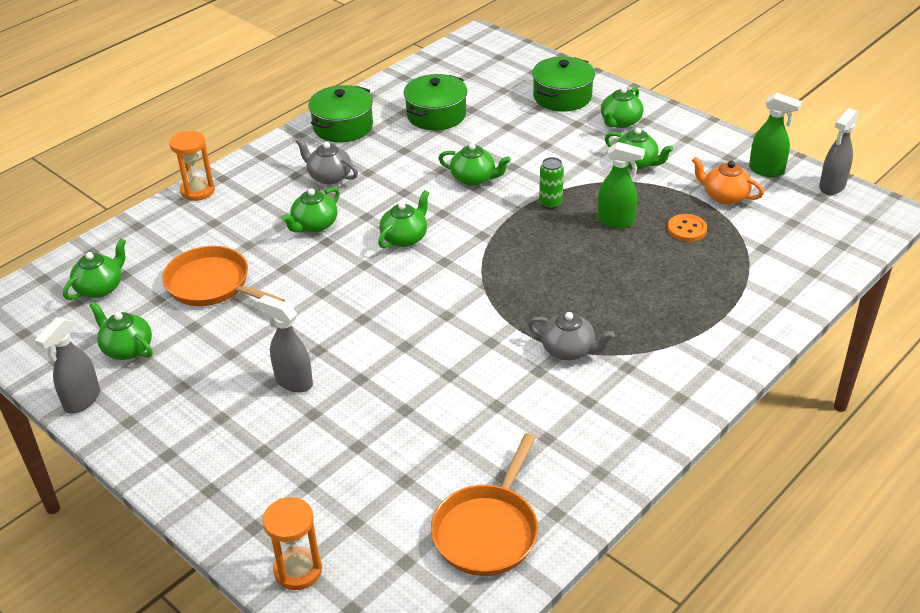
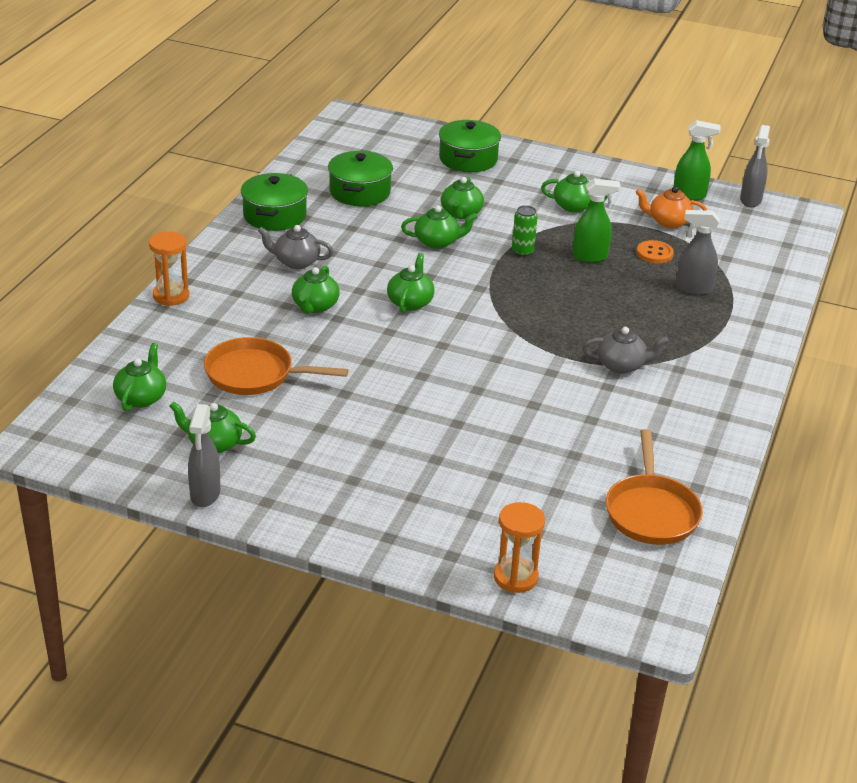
camera: 25 degrees left, 5 degrees down
(293, 382) = (398, 438): grey spray bottle -> grey spray bottle (693, 289)
(620, 122) = (536, 174): green teapot -> green teapot (461, 213)

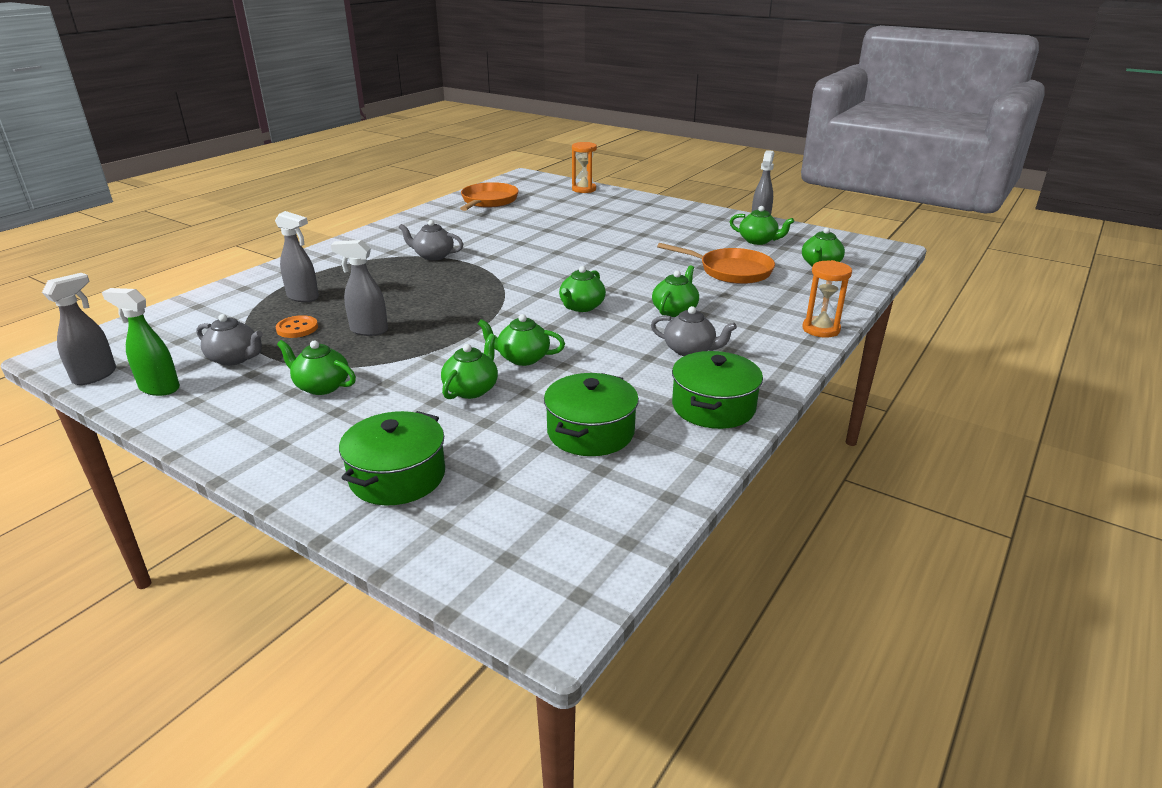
camera: 165 degrees left, 5 degrees down
(522, 252) = (435, 341): green can -> none
(590, 257) = (368, 330): green spray bottle -> grey spray bottle
(668, 222) = (235, 358): orange teapot -> grey teapot

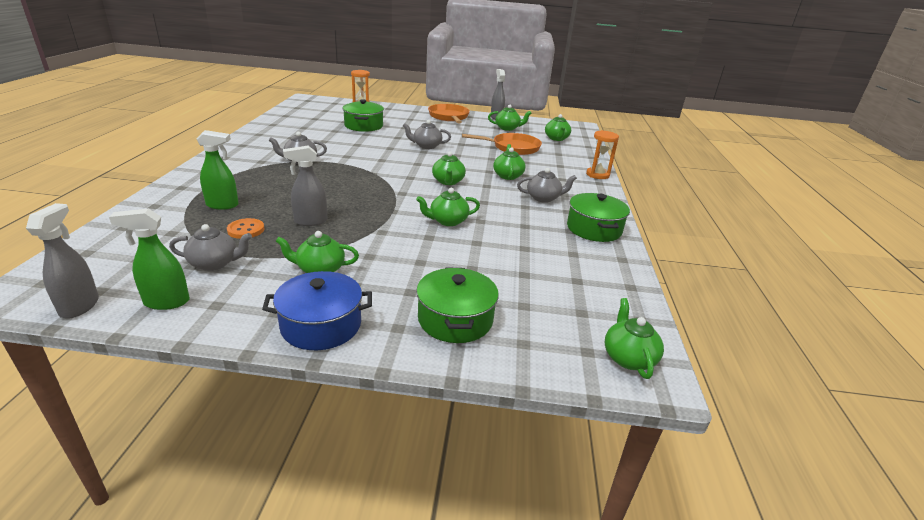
camera: 30 degrees left, 0 degrees up
(261, 445) = (321, 325): none -> blue pot
(303, 297) = (223, 205): grey spray bottle -> green spray bottle
(471, 389) = (437, 248): green teapot -> green teapot (628, 357)
(488, 201) = (299, 118): orange pan -> orange pan (449, 117)
(590, 432) = (544, 259): green pot -> green pot (363, 126)
(607, 254) = (426, 146): none -> grey teapot

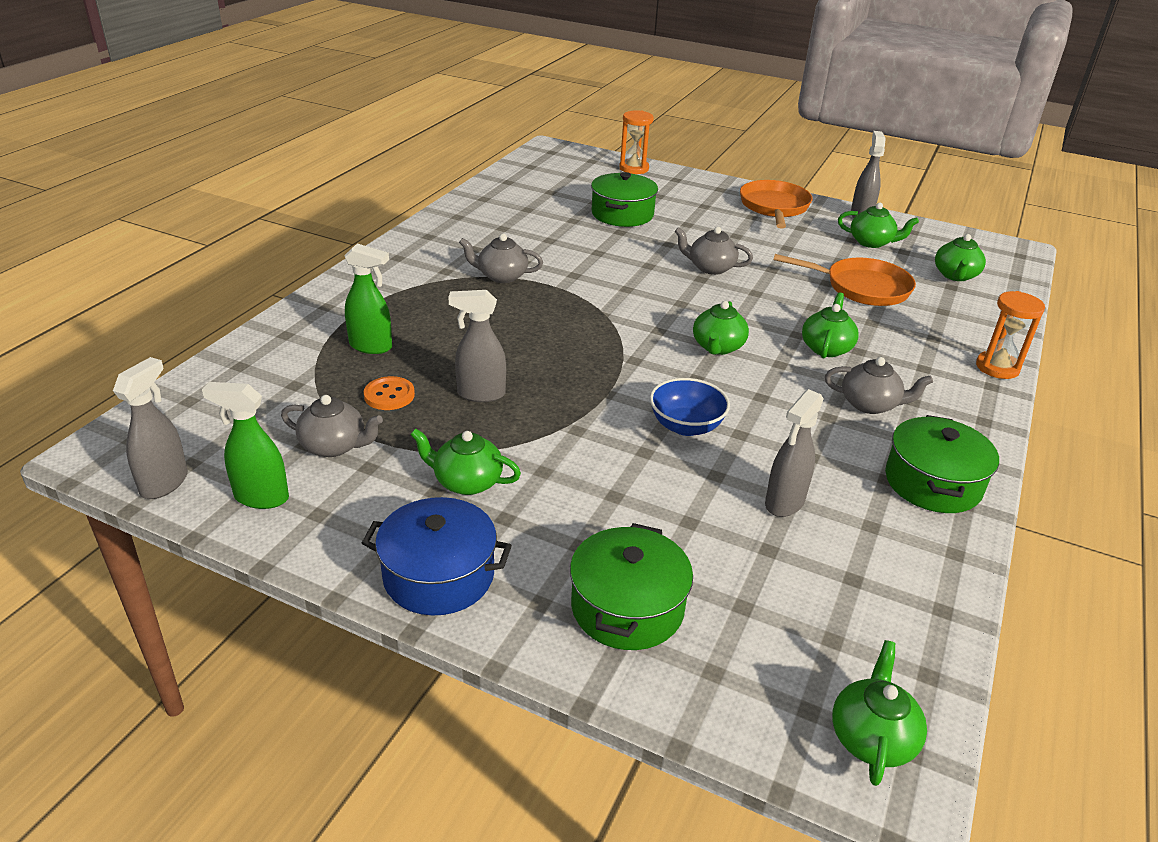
camera: 20 degrees right, 5 degrees up
(447, 221) = (686, 426): green teapot -> blue bowl
(521, 250) = (784, 503): none -> grey spray bottle

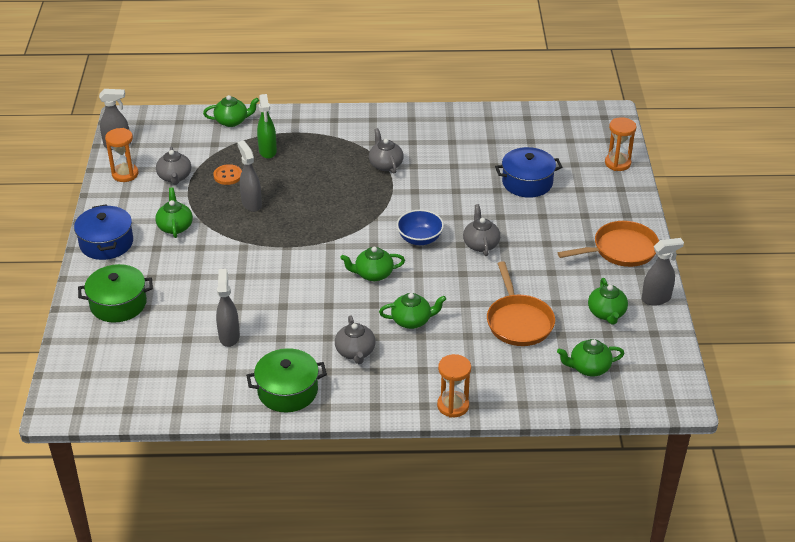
camera: 65 degrees right, 5 degrees up
(261, 497) = (125, 174): green spray bottle -> orange hourglass
(622, 214) = (527, 182): green pot -> blue pot
(686, 426) = (275, 284): blue bowl -> blue bowl (420, 239)
(784, 503) = (229, 336): grey spray bottle -> grey spray bottle turned 75 degrees clockwise
(871, 737) = (79, 396): green teapot -> green teapot (232, 121)

